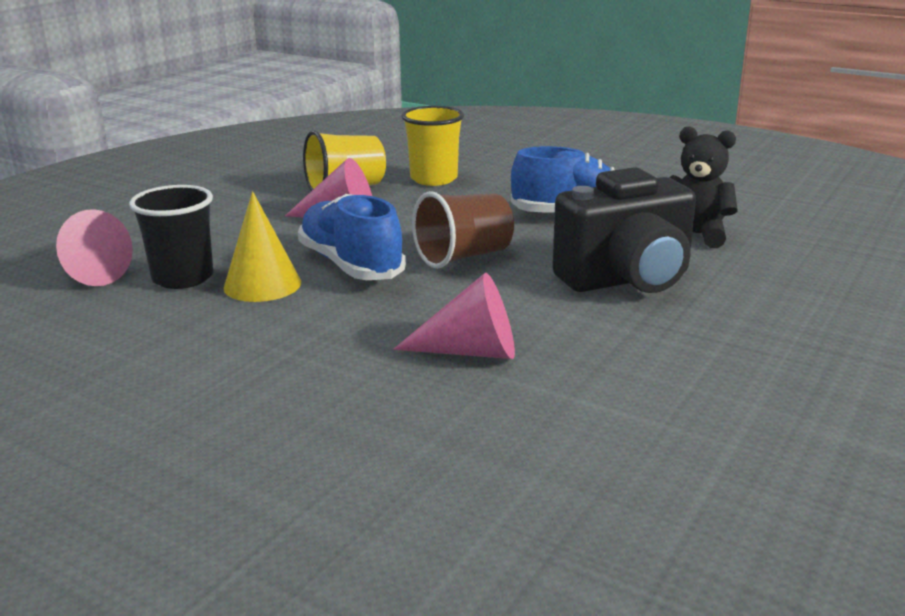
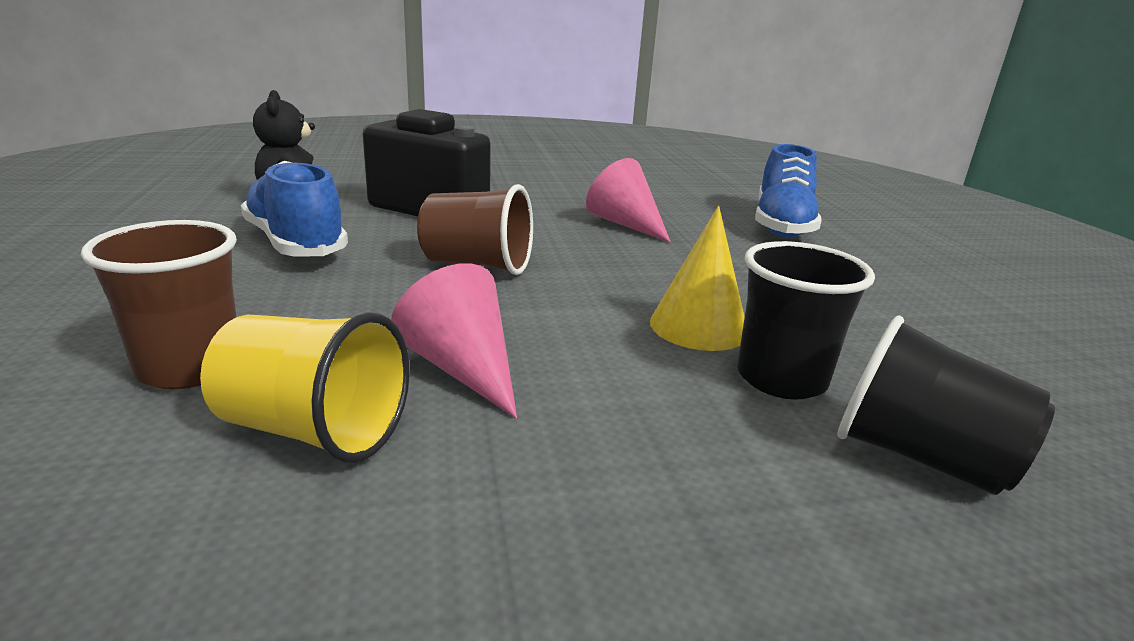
camera: 135 degrees left, 0 degrees up
(89, 273) = (920, 457): pink cone -> black cup
(351, 265) = (582, 304): blue shoe -> blue shoe (782, 225)
(434, 179) = (189, 367): yellow cup -> brown cup

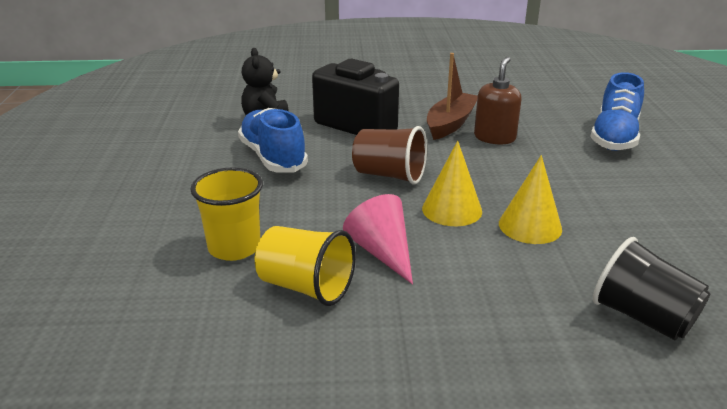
camera: 10 degrees right, 5 degrees up
(189, 367) = (234, 247): brown cup -> yellow cup
(564, 209) = (450, 123): none -> brown boat
(575, 307) = (452, 209): none -> yellow cone
(626, 224) = (494, 137): pink cone -> brown soap dispenser
(781, 379) = (574, 264): black cup -> none

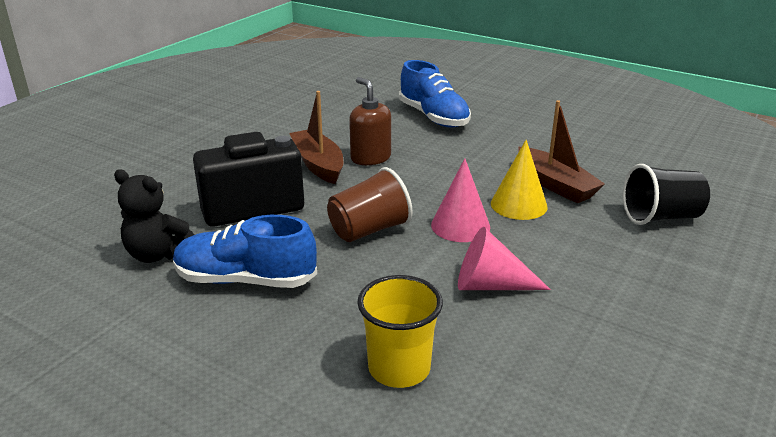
camera: 55 degrees left, 0 degrees up
(306, 287) = (508, 347): yellow cup -> none
(452, 209) = (460, 226): yellow cone -> pink cone
(600, 234) = (555, 185): none -> brown boat

